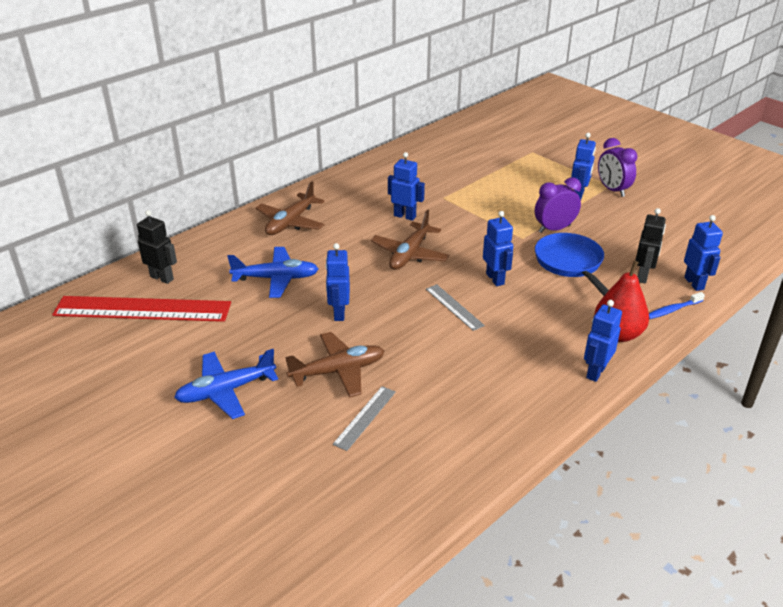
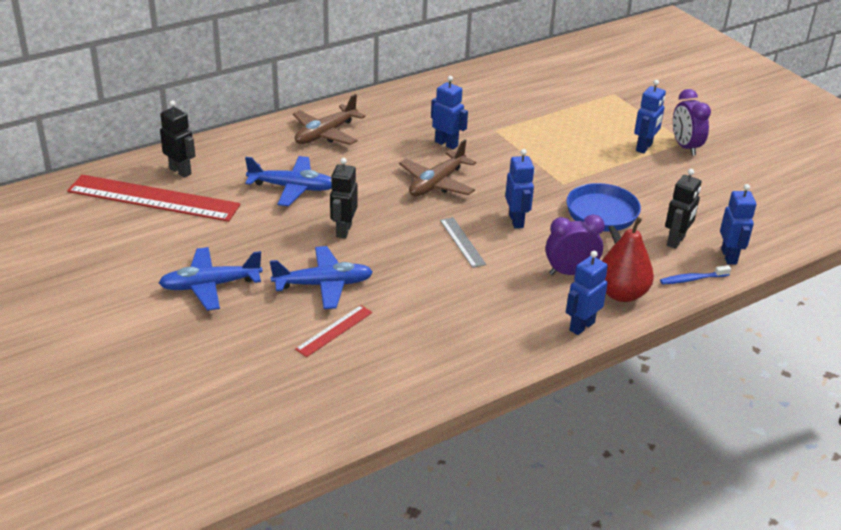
camera: 10 degrees right, 0 degrees up
(338, 371) = (323, 285): brown plane -> blue plane
(339, 313) = (343, 230): blue robot -> black robot
(365, 417) = (334, 330): grey ruler -> red ruler
(554, 229) = (601, 179): purple clock -> purple clock (570, 272)

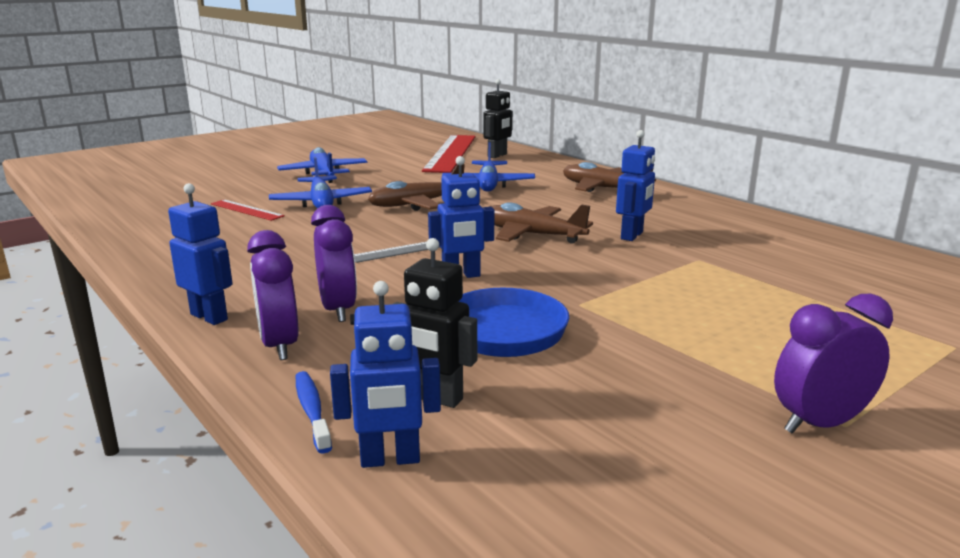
camera: 85 degrees right, 15 degrees down
(343, 230) = (416, 204): black robot -> brown plane
(621, 294) = (279, 345): red pear -> purple clock
(644, 147) = (766, 374): blue robot -> none

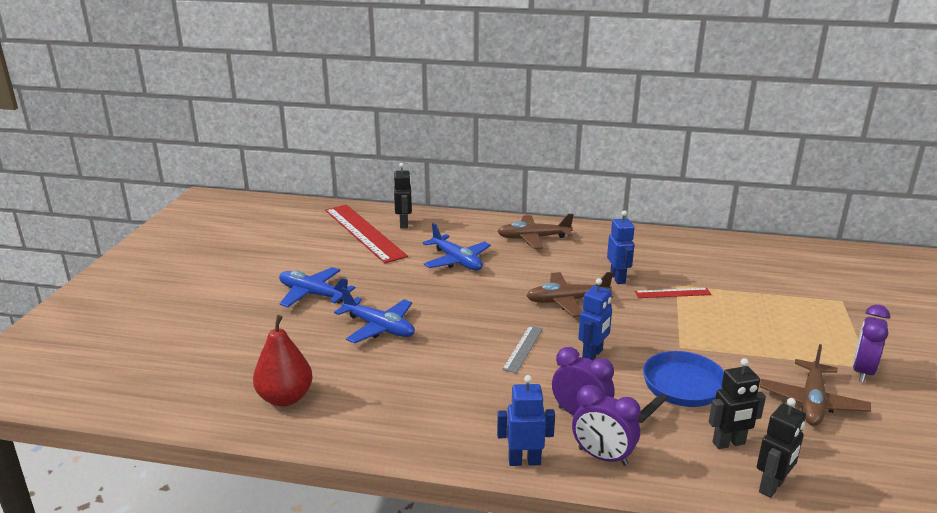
camera: 40 degrees left, 5 degrees up
(160, 217) = (285, 398): none -> red pear
(246, 210) = (338, 359): red ruler -> red ruler (672, 293)
(312, 410) = (696, 484): blue toothbrush -> none
(390, 459) = (772, 486): blue robot -> black robot
(416, 204) = (448, 301): brown plane -> brown plane (812, 402)

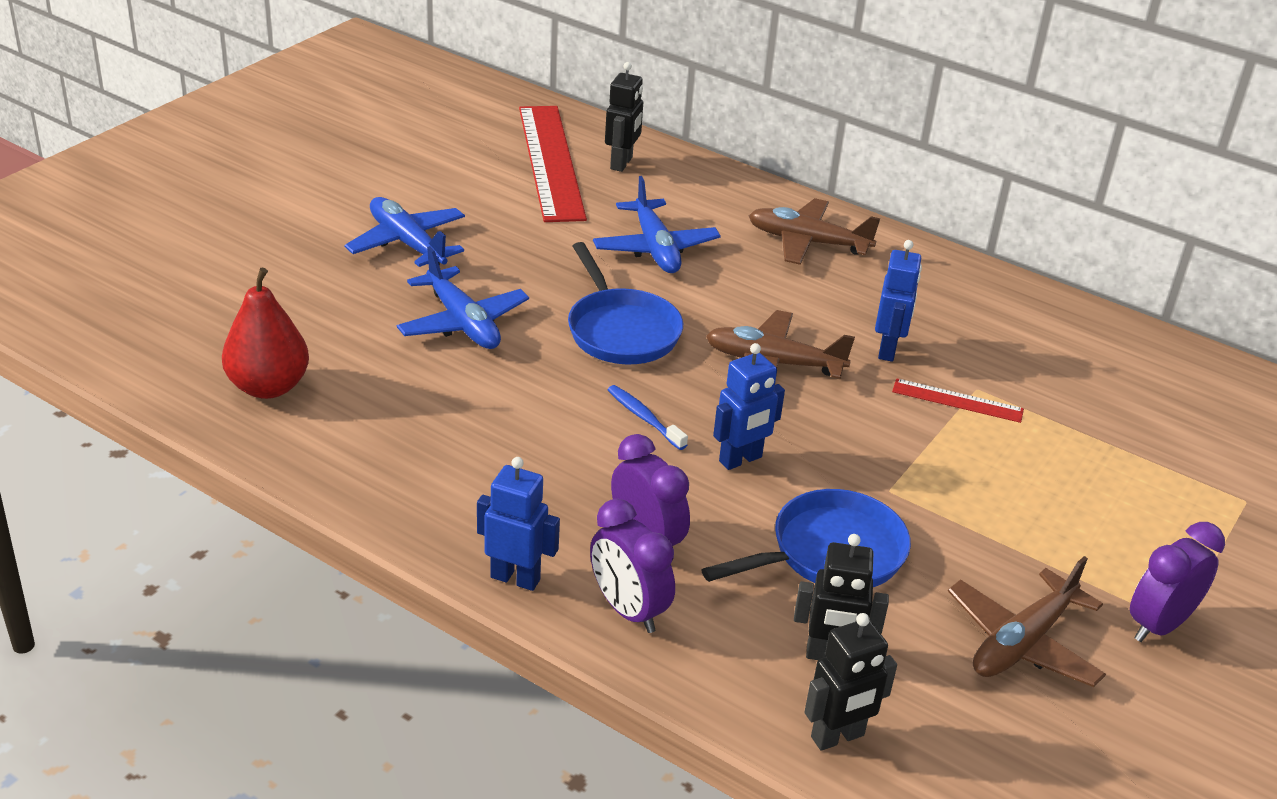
camera: 20 degrees right, 10 degrees up
(473, 307) = (621, 330): none -> blue pan
(523, 348) = (644, 418): grey ruler -> blue toothbrush

